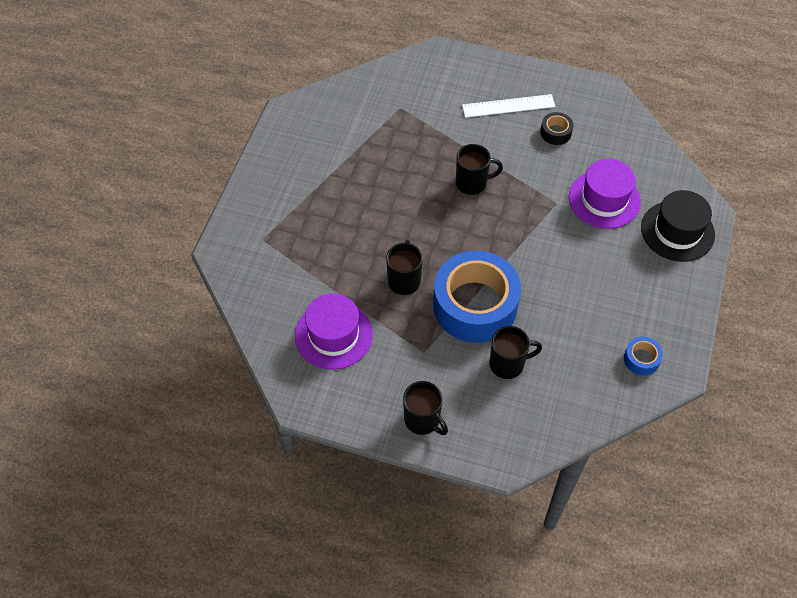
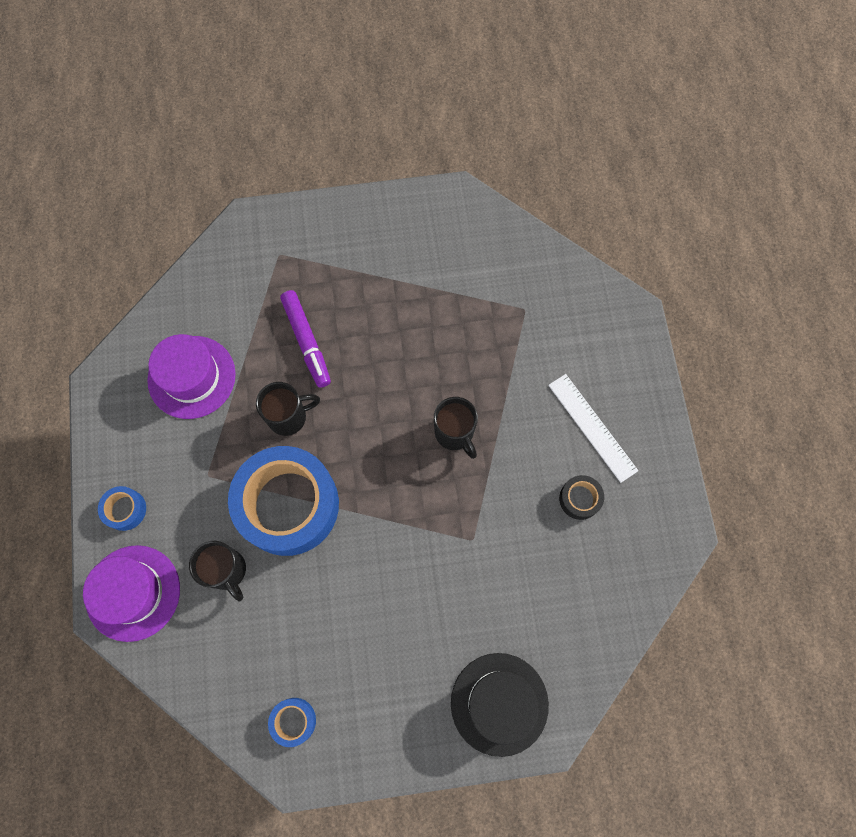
camera: 65 degrees right, 15 degrees up
(348, 247) = (306, 341): none -> purple marker
(423, 420) = (125, 510): black mug -> blue tape
(604, 199) = (505, 595): purple hat -> purple hat (133, 592)

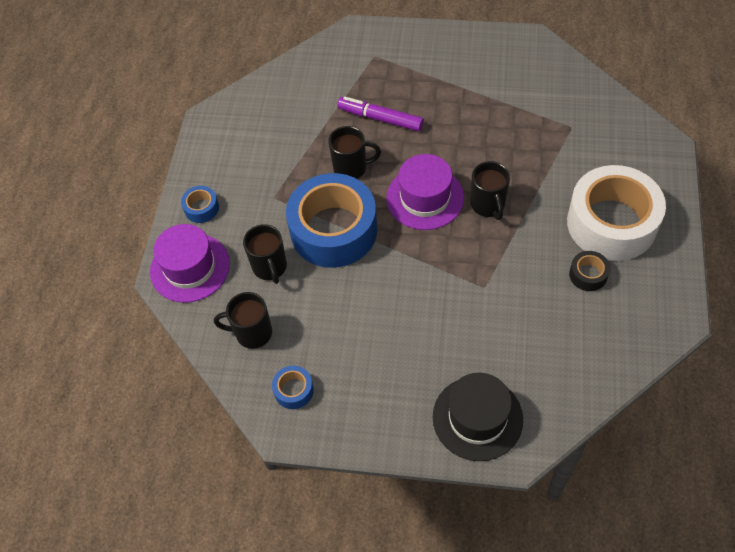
camera: 20 degrees right, 15 degrees down
(191, 377) = (281, 127): purple hat -> purple hat (425, 198)
(228, 660) = (252, 333): none -> black mug
(306, 341) = (380, 118): purple marker -> purple marker turned 120 degrees clockwise
(592, 427) = (611, 223): white ruler -> white tape

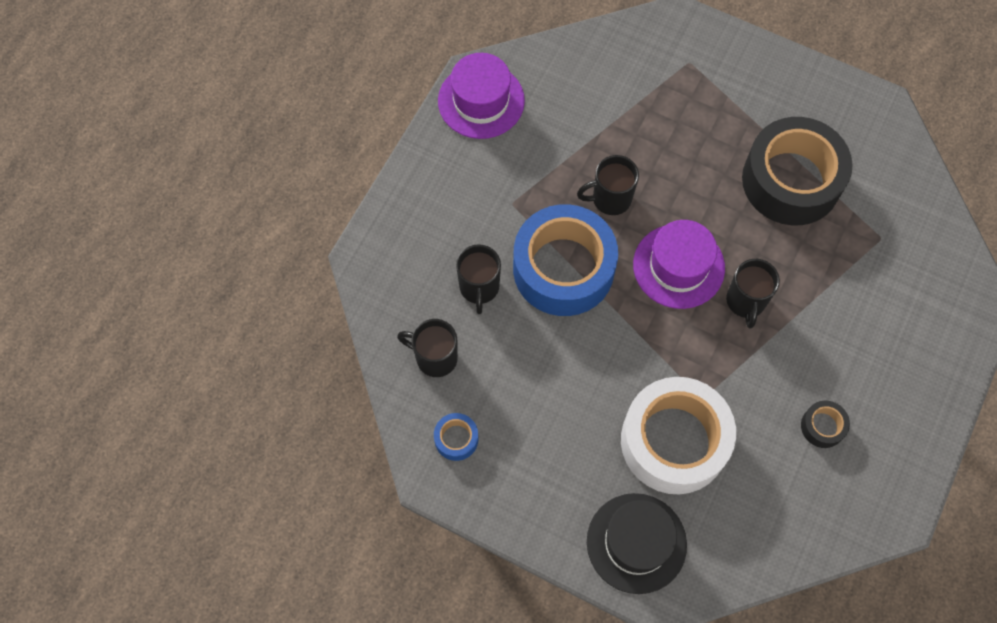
camera: 15 degrees right, 10 degrees up
(190, 267) = (394, 256): purple hat -> purple hat (481, 101)
(201, 208) = (429, 188): blue tape -> none
(351, 168) = (610, 199): black mug -> black mug turned 150 degrees clockwise
(380, 118) = (666, 147): purple marker -> none
(486, 110) = (791, 180): none -> black tape
(611, 223) = (875, 375): white tape -> white tape (674, 441)

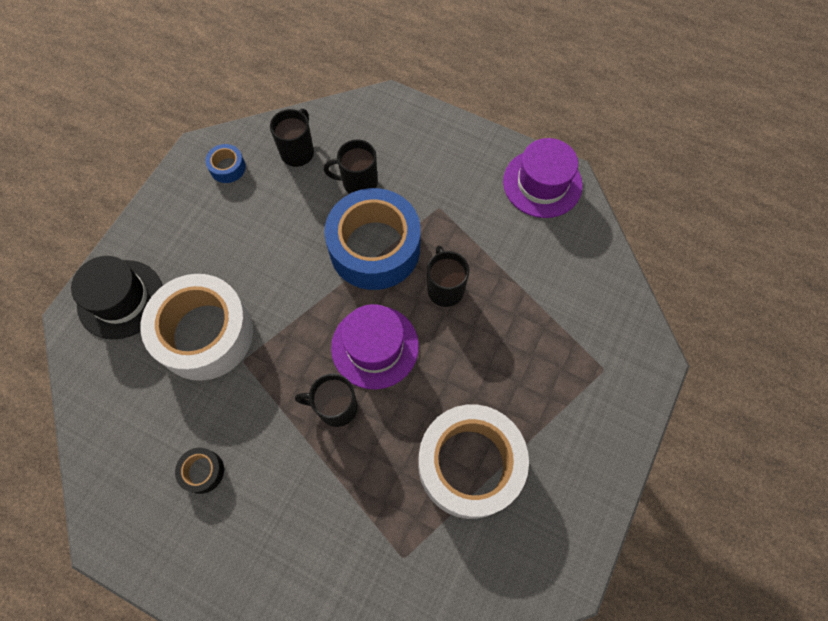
camera: 90 degrees right, 0 degrees up
(791, 180) = (469, 464): black tape -> white tape

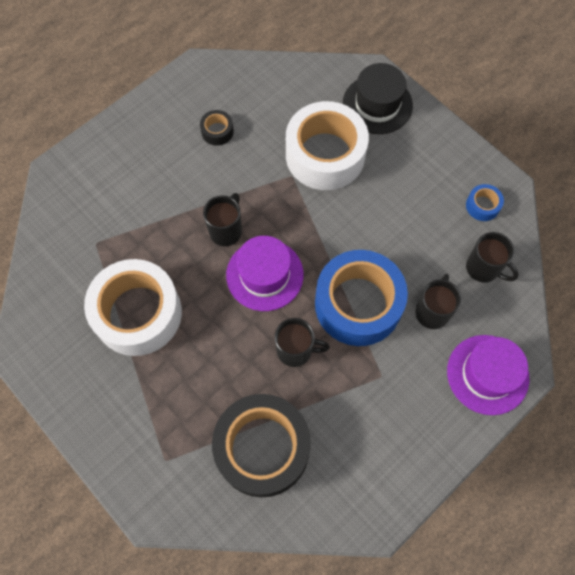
camera: 110 degrees right, 0 degrees up
(542, 183) = (377, 491): purple hat -> purple hat (487, 374)
(551, 286) = (262, 448): none -> black tape

